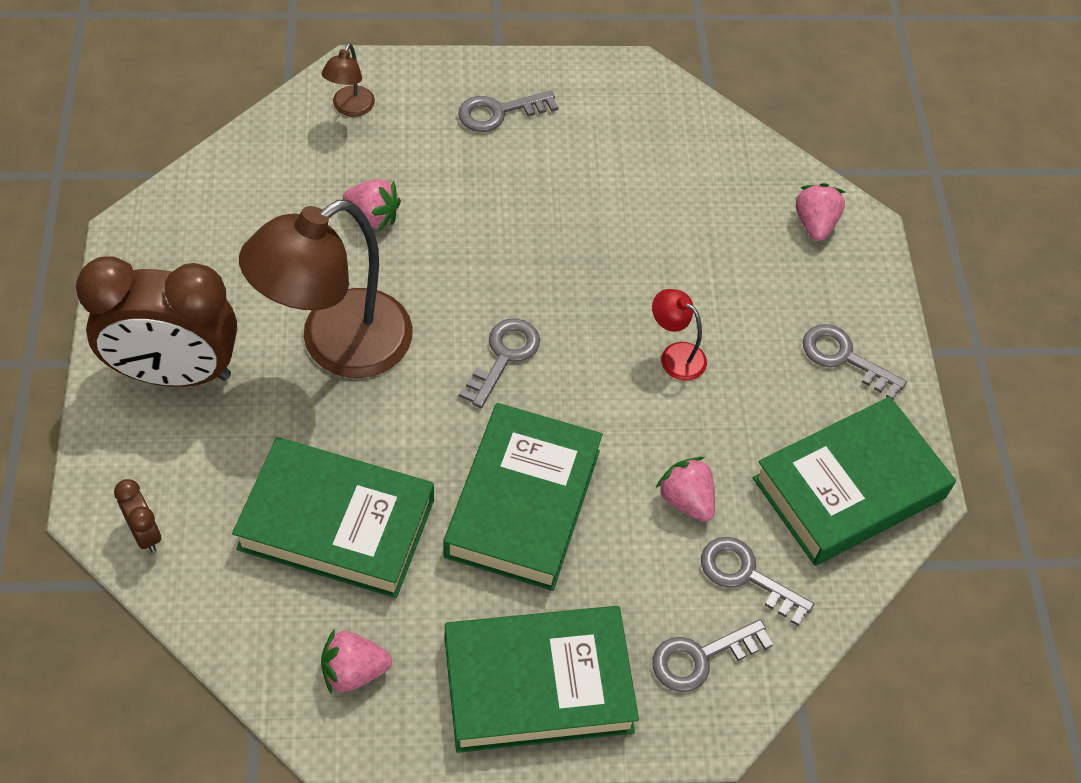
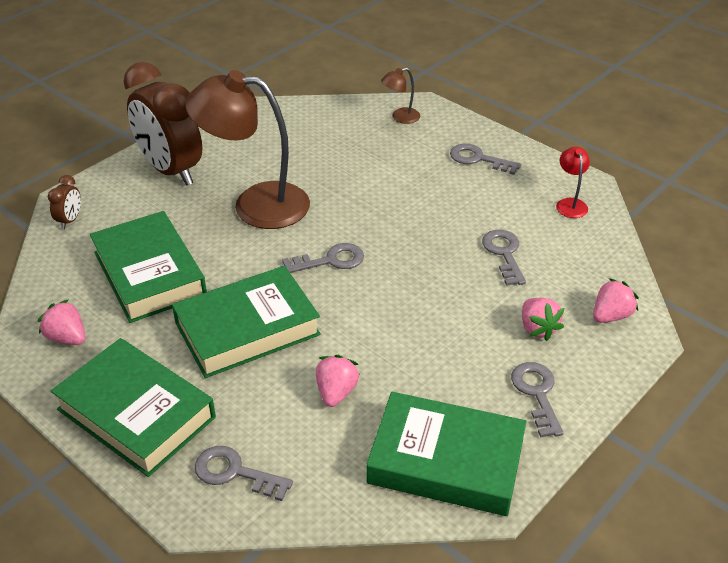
camera: 50 degrees right, 15 degrees down
(373, 217) = (348, 165): pink strawberry -> pink strawberry (537, 328)
(675, 355) = (427, 321): red lamp -> red lamp (570, 204)
(746, 576) = (318, 455): grey key -> grey key (504, 254)

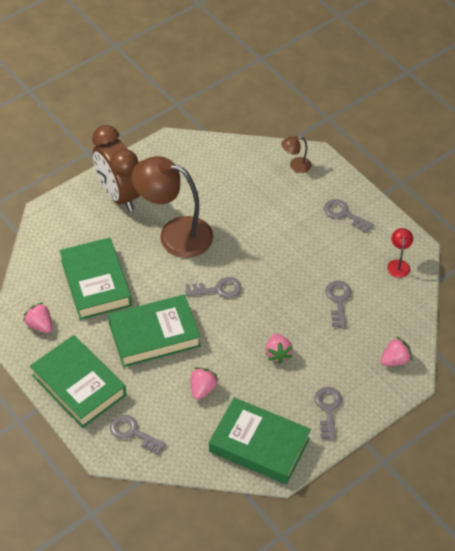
camera: 10 degrees right, 10 degrees up
(70, 220) = (46, 230): brown clock -> none
(537, 328) = (343, 362): pink strawberry -> pink strawberry (277, 353)

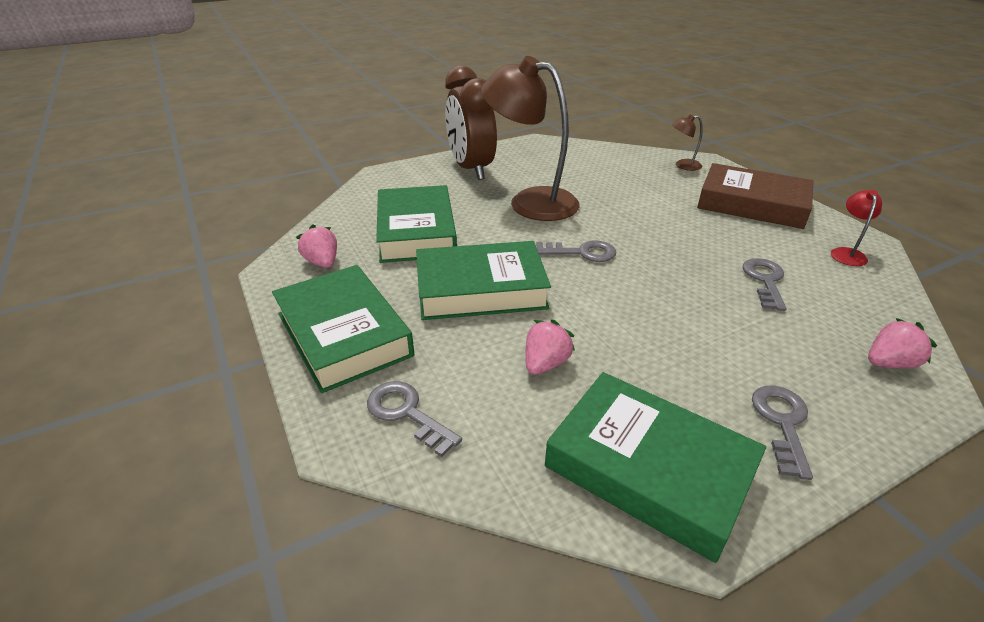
camera: 10 degrees right, 15 degrees down
(277, 353) = (675, 331): pink strawberry -> none
(344, 214) = (752, 204): grey key -> brown book

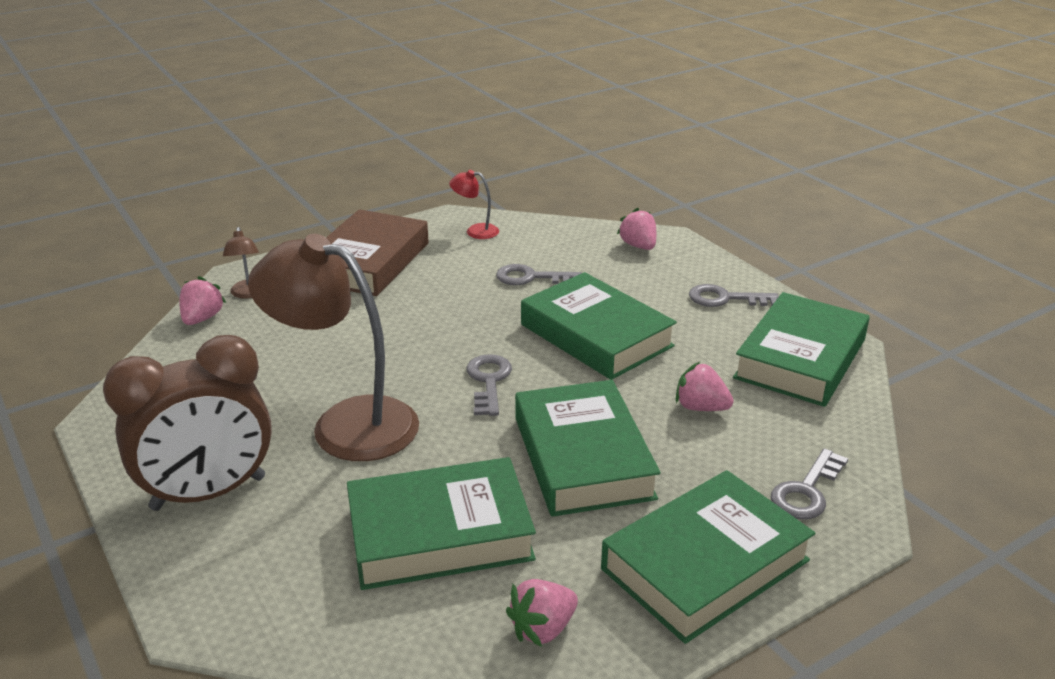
camera: 95 degrees left, 5 degrees down
(530, 201) = (346, 423): brown lamp -> brown lamp turned 90 degrees clockwise
(646, 155) = (202, 318): none -> pink strawberry
(665, 311) = (596, 335): none -> green book

